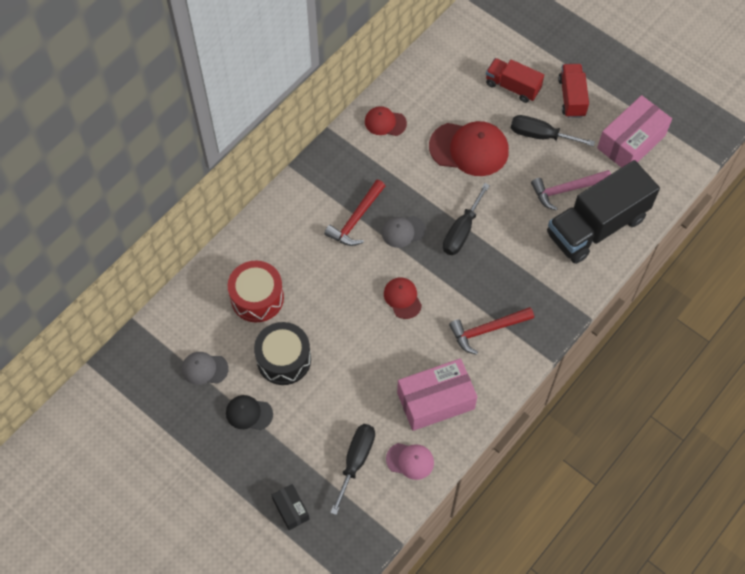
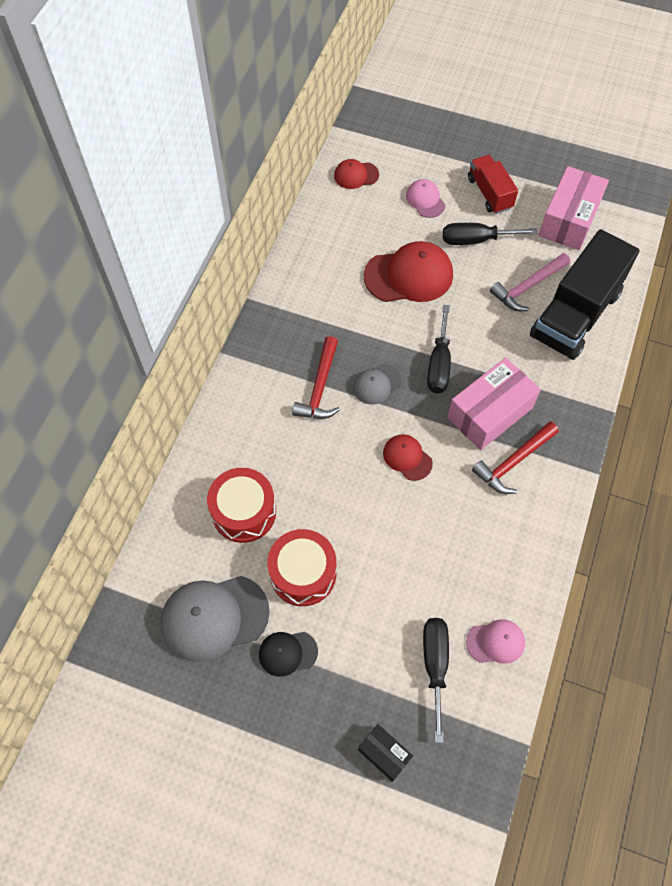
camera: 20 degrees left, 0 degrees up
(204, 369) = (214, 617): grey cap -> grey cap, size x1.87
(284, 359) = (303, 573): black drum -> red drum
(385, 122) = (308, 275): red cap -> red cap (356, 175)
(435, 400) = (493, 561): pink box -> pink box (489, 412)
(512, 87) = (425, 200): red truck -> pink cap

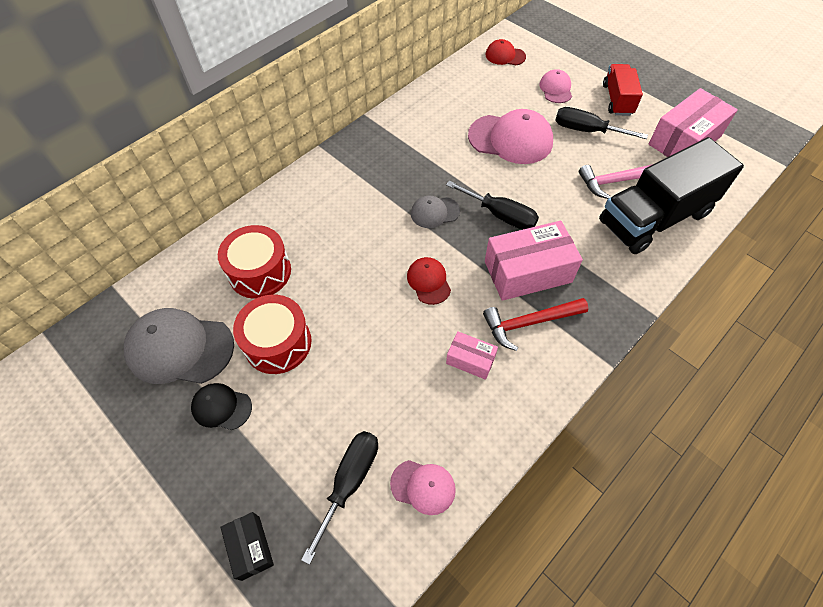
camera: 25 degrees right, 5 degrees down
(320, 387) = (384, 198): red hammer -> none
(409, 275) = (510, 139): red cap -> pink cap
(439, 364) = (500, 215): black screwdriver -> black screwdriver turned 90 degrees counterclockwise
(480, 517) = (470, 360): none -> pink box

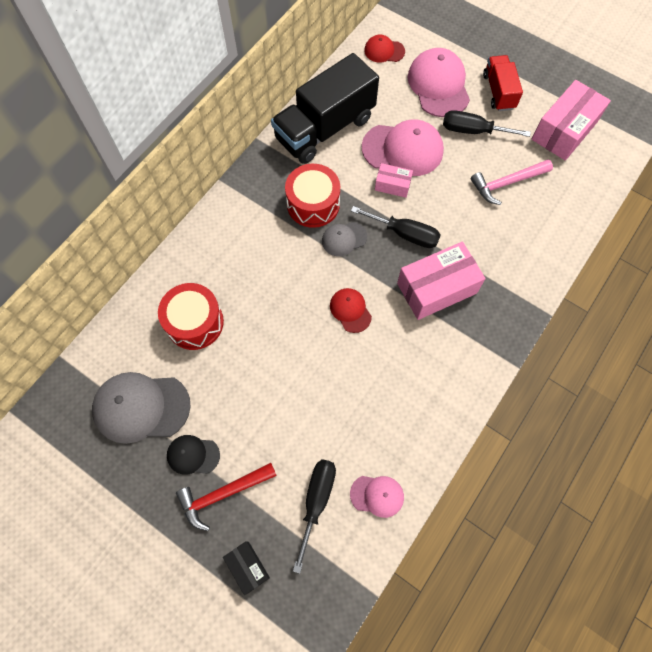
camera: 10 degrees left, 10 degrees up
(278, 343) = (228, 389): red drum -> red drum (313, 204)
(470, 360) = (399, 379): pink box -> pink box (392, 185)
(529, 323) = (444, 338): red hammer -> red hammer (223, 494)
(556, 89) = (438, 85): pink cap -> pink cap, size x1.87
(654, 218) = (543, 218): black truck -> black truck (324, 128)

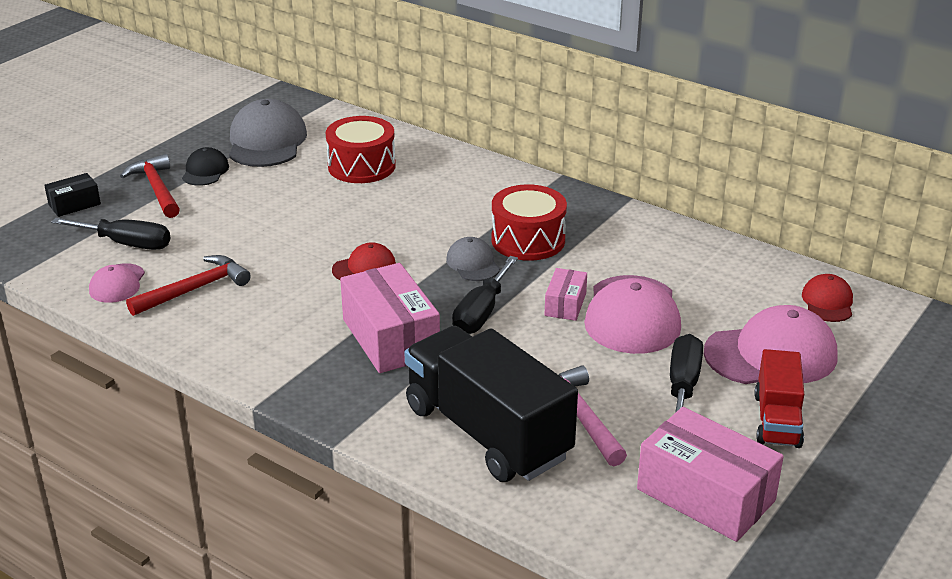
camera: 90 degrees right, 35 degrees down
(324, 128) = (658, 249): black truck -> black truck (487, 432)
(383, 431) = (194, 289): none -> red hammer
(498, 91) = (777, 420): red truck -> red truck turned 105 degrees clockwise

